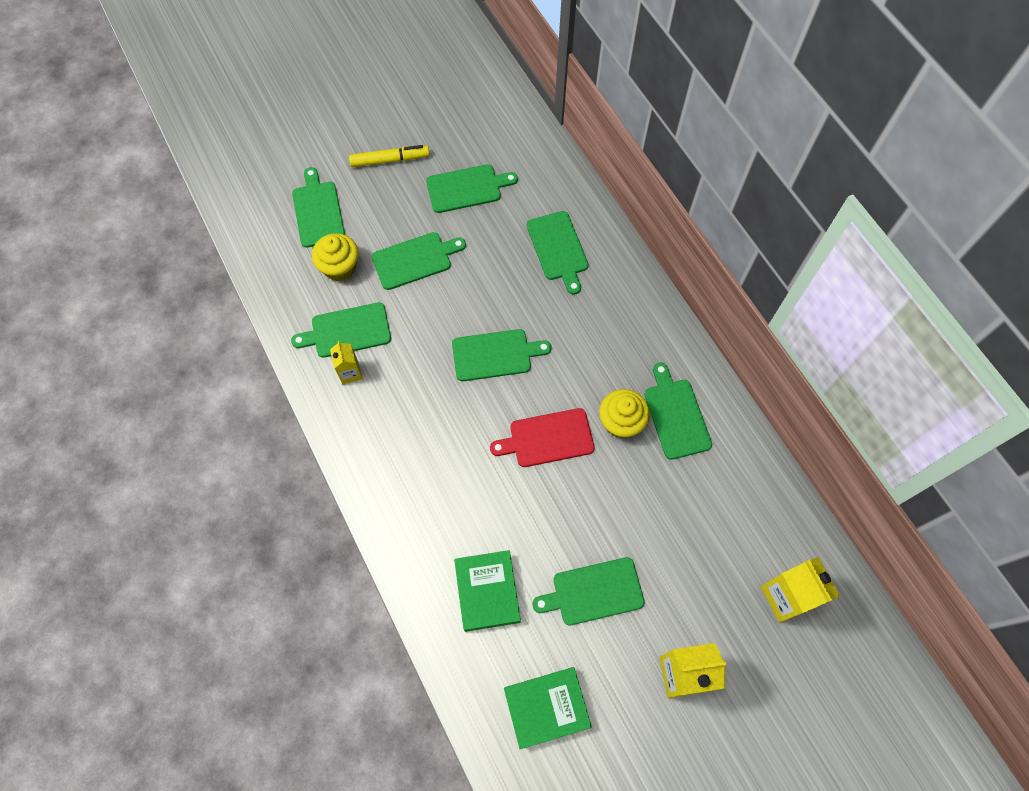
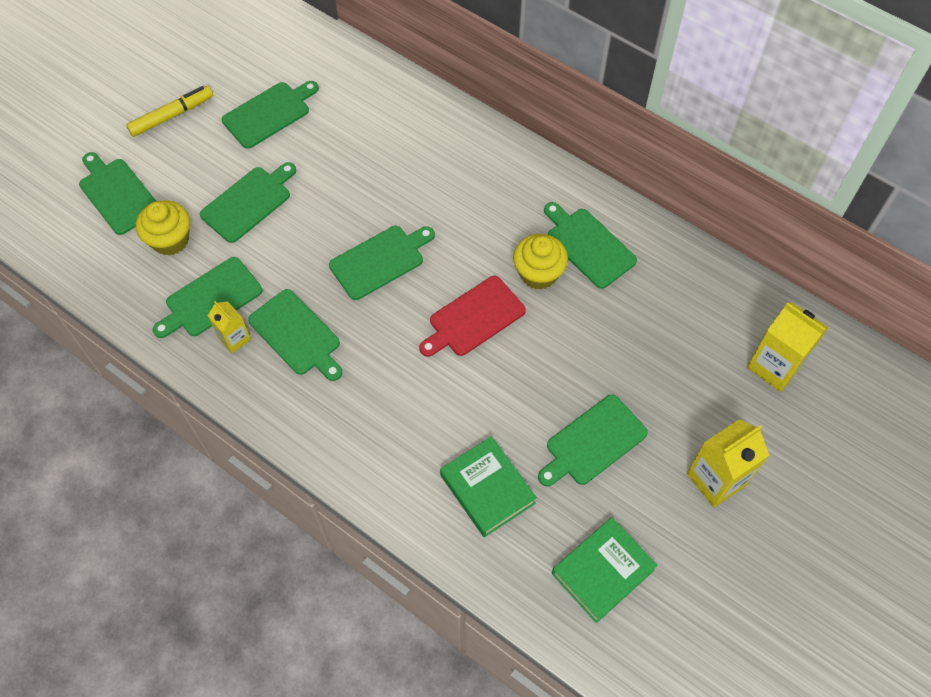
camera: 25 degrees left, 5 degrees down
(558, 249) = (393, 136): green cutting board -> green cutting board (297, 335)

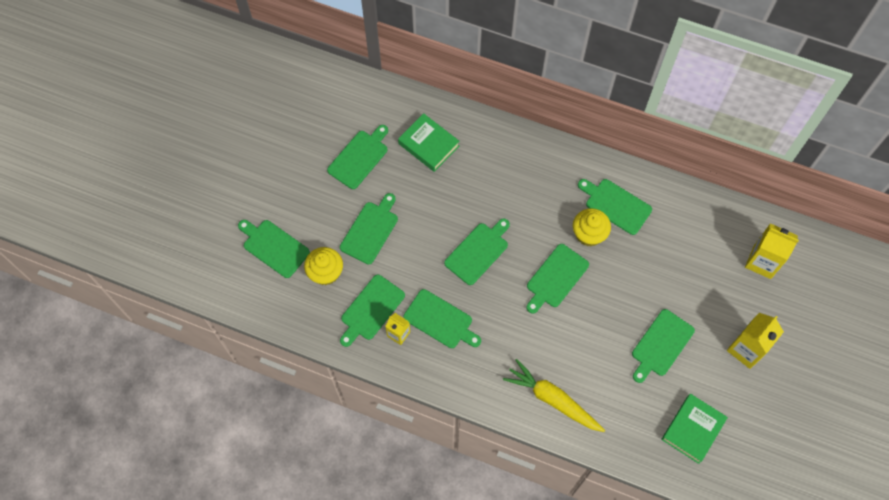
camera: 15 degrees left, 5 degrees up
(172, 115) = (289, 176): yellow marker -> none
(413, 478) = (553, 400): none -> yellow carrot
(474, 318) = (556, 278): red cutting board -> green cutting board
(487, 489) = (603, 394): green book -> green book (428, 145)

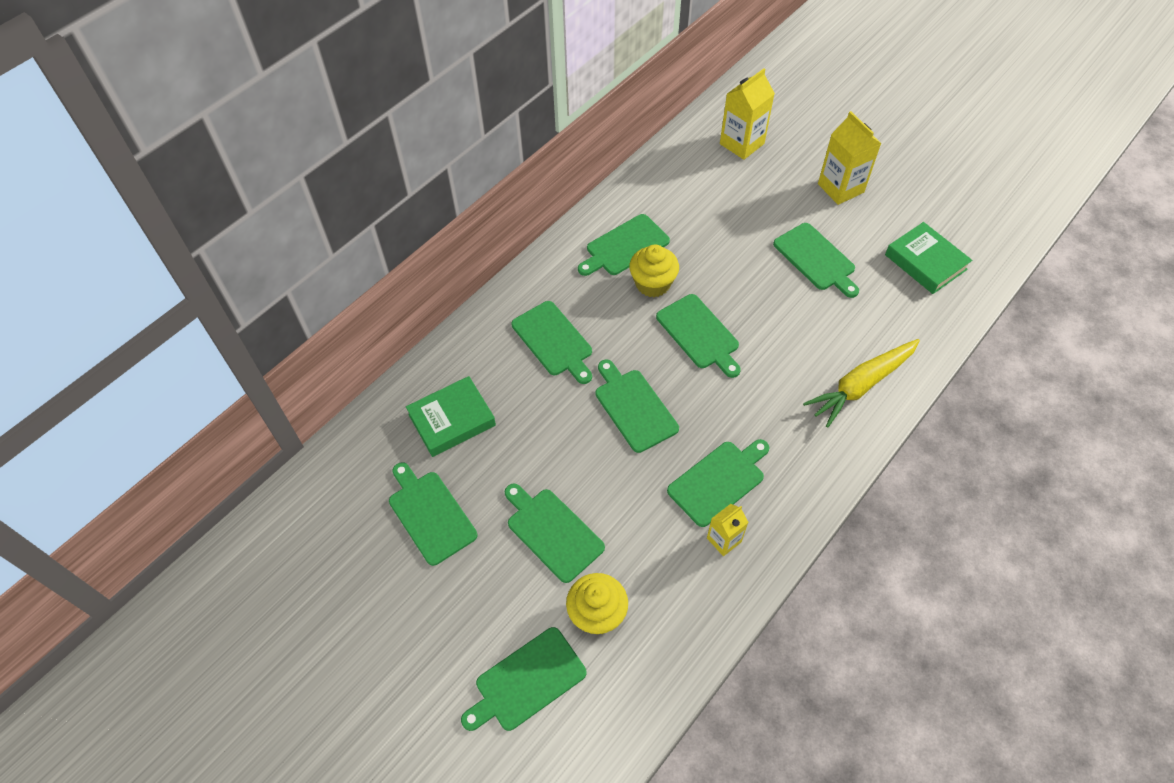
camera: 70 degrees left, 10 degrees down
(371, 309) = (676, 566): green cutting board -> green cutting board (553, 341)

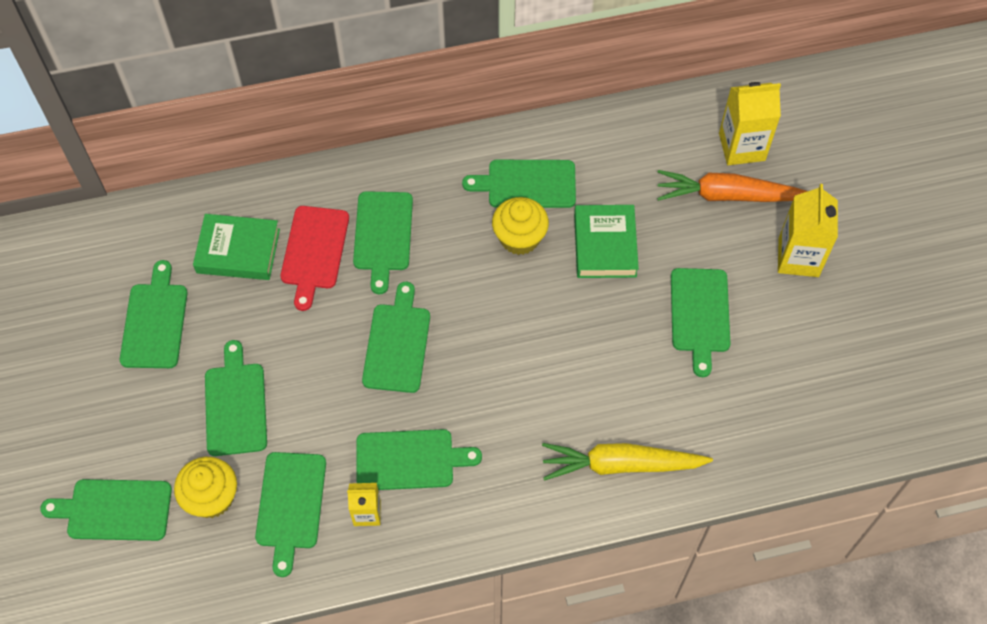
camera: 35 degrees right, 5 degrees up
(512, 383) = (314, 251): none -> red cutting board
(699, 334) = (517, 315): green cutting board -> green cutting board (290, 505)
(762, 177) = (727, 195): none -> orange carrot
(925, 262) = (808, 389): green book -> green book (605, 245)

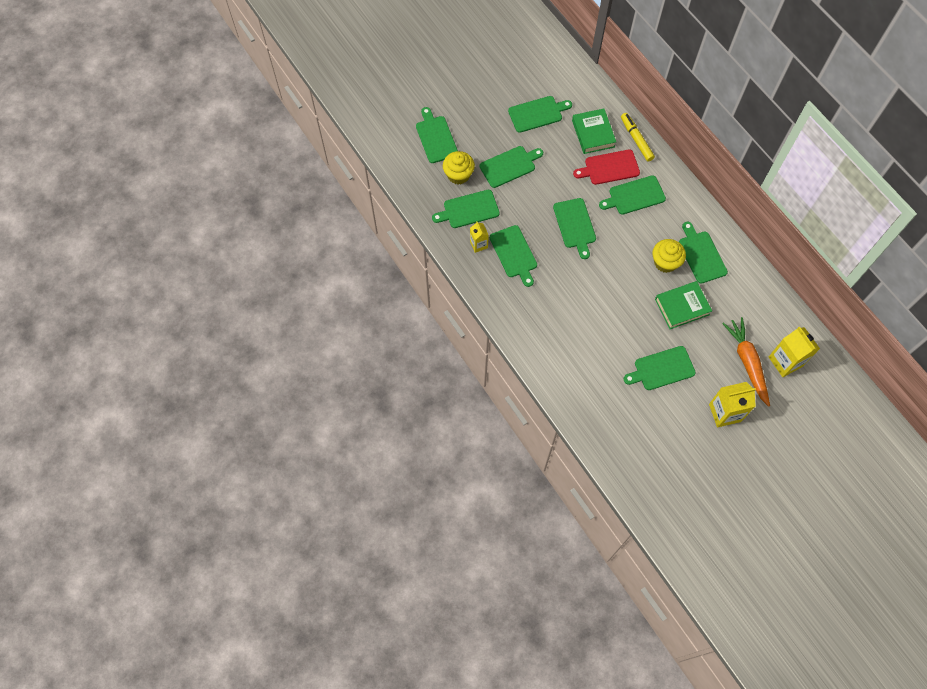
camera: 70 degrees right, 5 degrees up
(281, 192) = (636, 139): none -> yellow marker
(397, 344) = (575, 225): green cutting board -> green cutting board turned 90 degrees clockwise
(621, 465) = (554, 354): yellow carrot -> none

